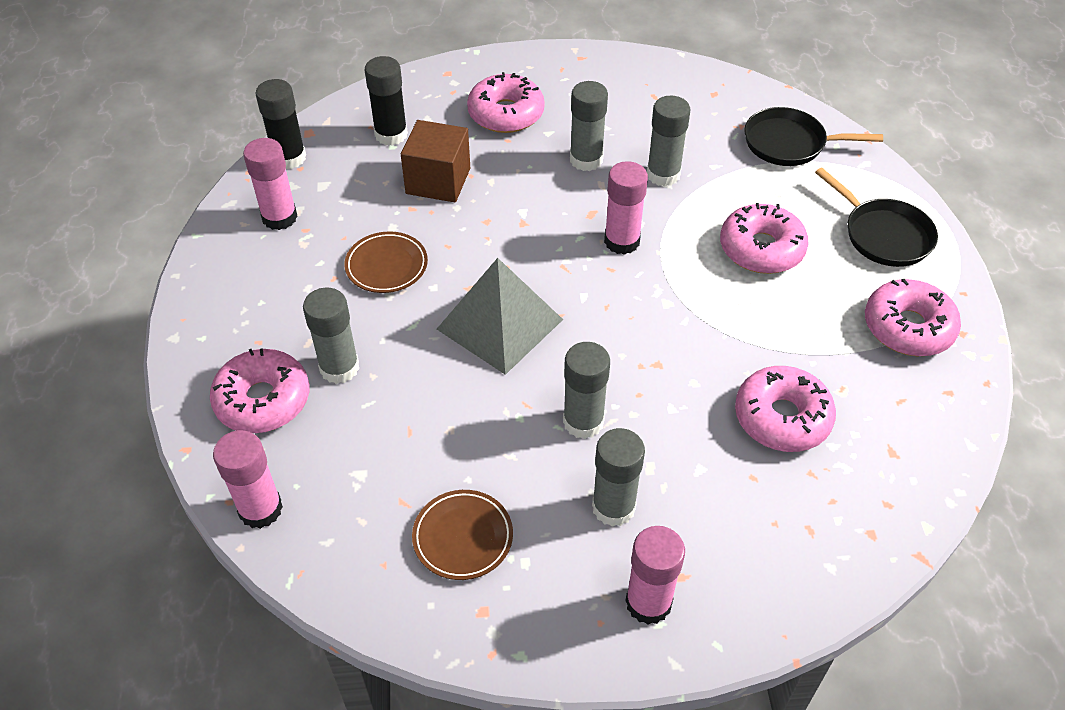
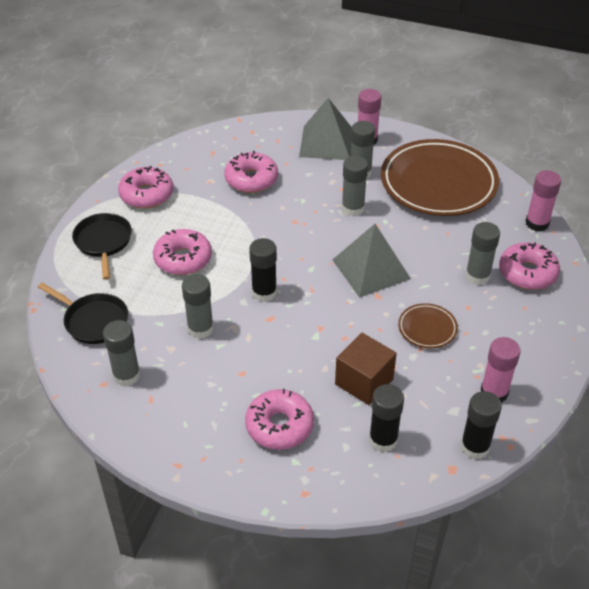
camera: 155 degrees left, 5 degrees down
(463, 537) = (438, 183): brown plate -> brown plate, size x2.30
(586, 160) = (245, 360): grey glue stick -> grey glue stick (126, 375)
(622, 241) = (264, 292): pink glue stick -> black glue stick
(718, 561) = (326, 142): none -> grey pyramid

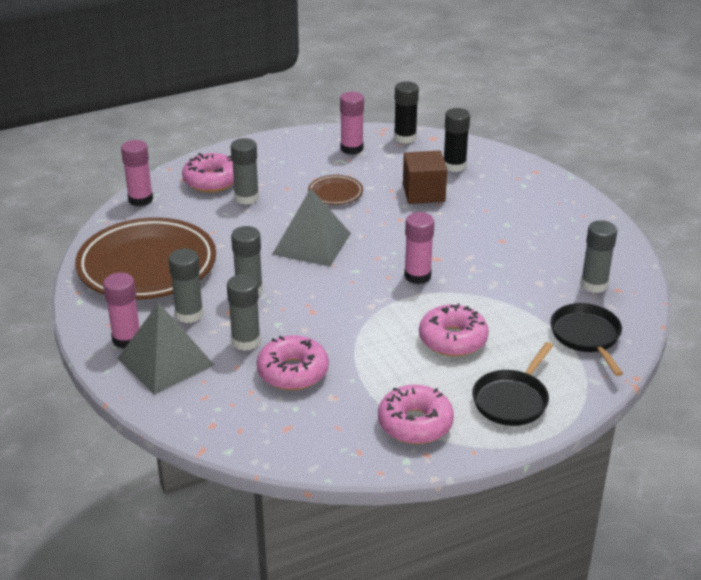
camera: 135 degrees left, 10 degrees down
(200, 329) = (500, 281): grey glue stick -> grey glue stick (246, 341)
(264, 292) = (417, 276): black glue stick -> pink glue stick
(279, 426) = (512, 203): pink donut -> none

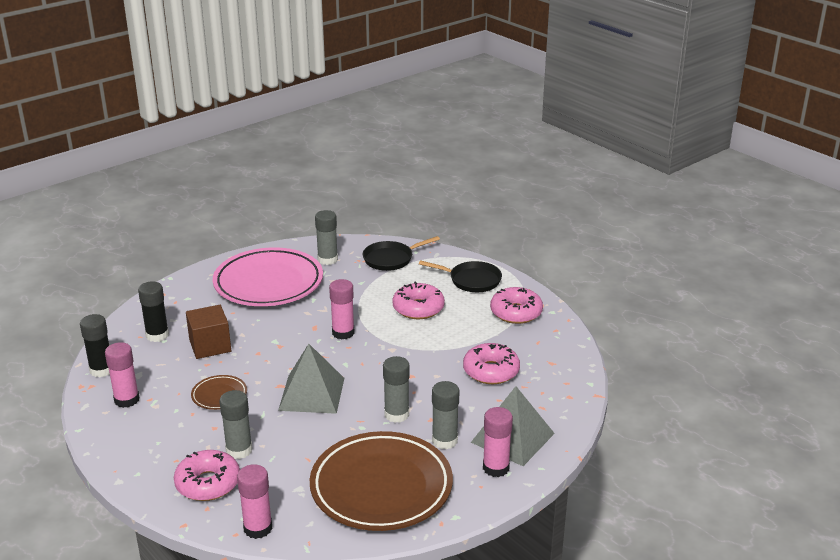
camera: 105 degrees left, 5 degrees down
(246, 341) = (466, 401): grey glue stick -> none
(543, 237) = (268, 283): none -> pink plate

